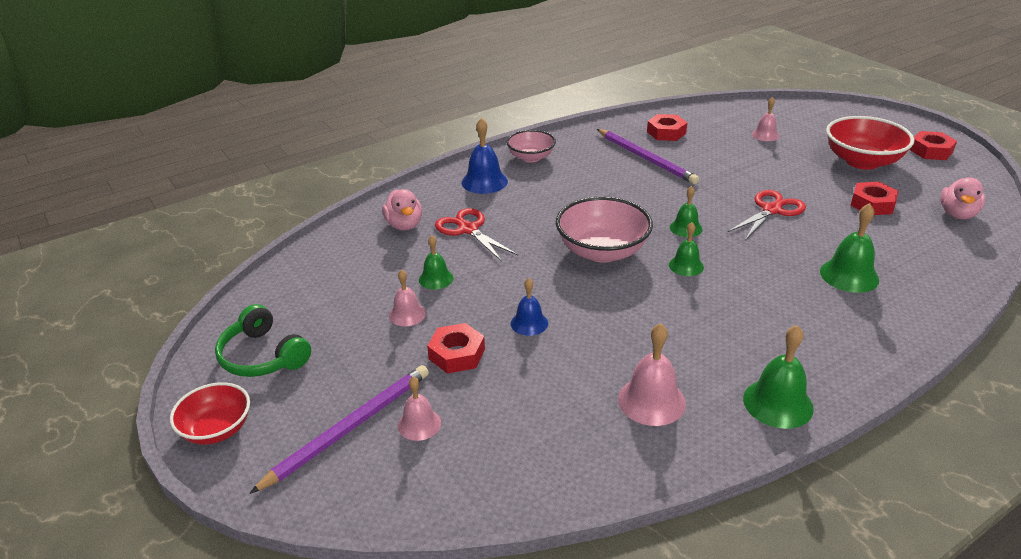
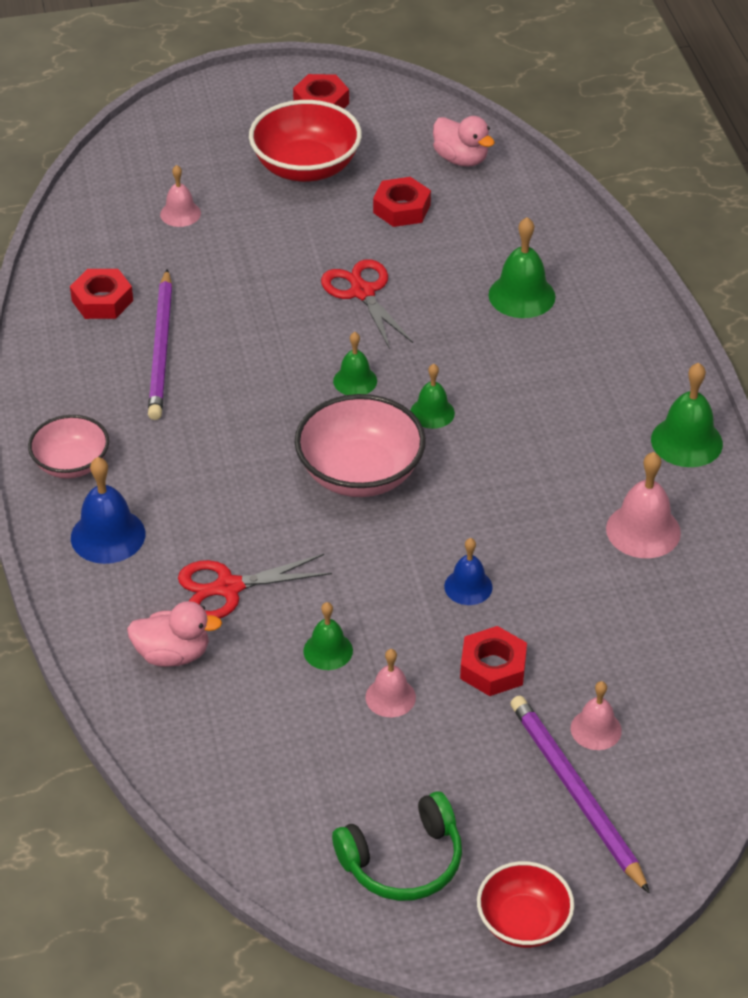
camera: 70 degrees left, 10 degrees up
(646, 158) = (161, 349): purple pencil -> purple pencil turned 105 degrees clockwise

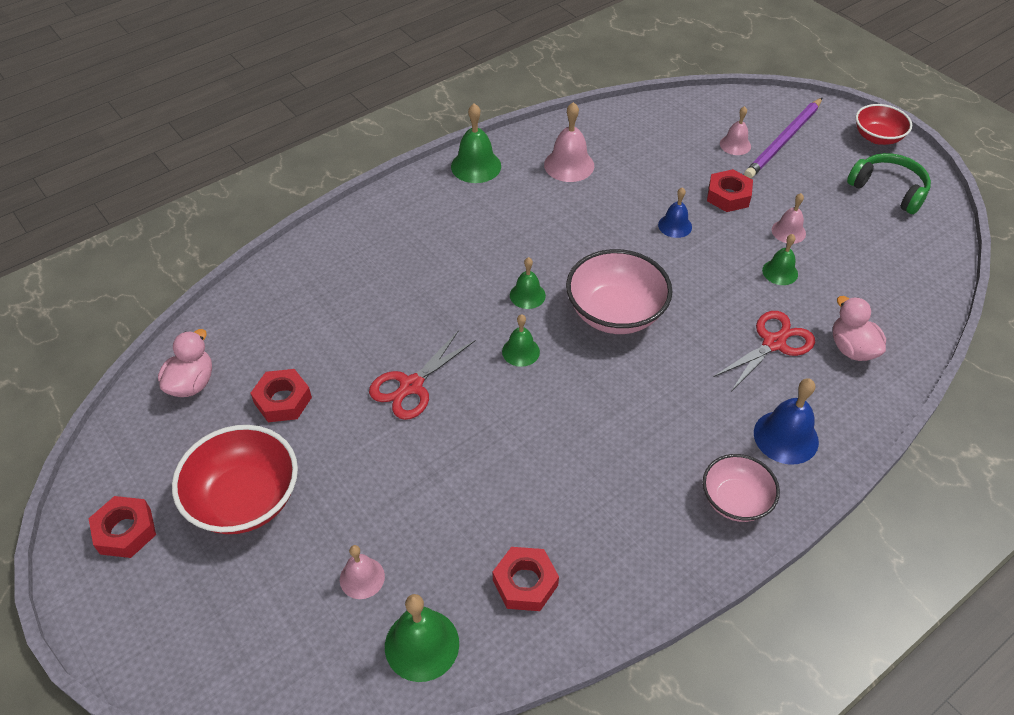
camera: 115 degrees left, 5 degrees up
(161, 349) = (561, 500): purple pencil -> none
(228, 588) = (773, 343): red scissors -> red scissors turned 90 degrees counterclockwise
(521, 295) = (366, 287): green bell -> green bell (422, 644)

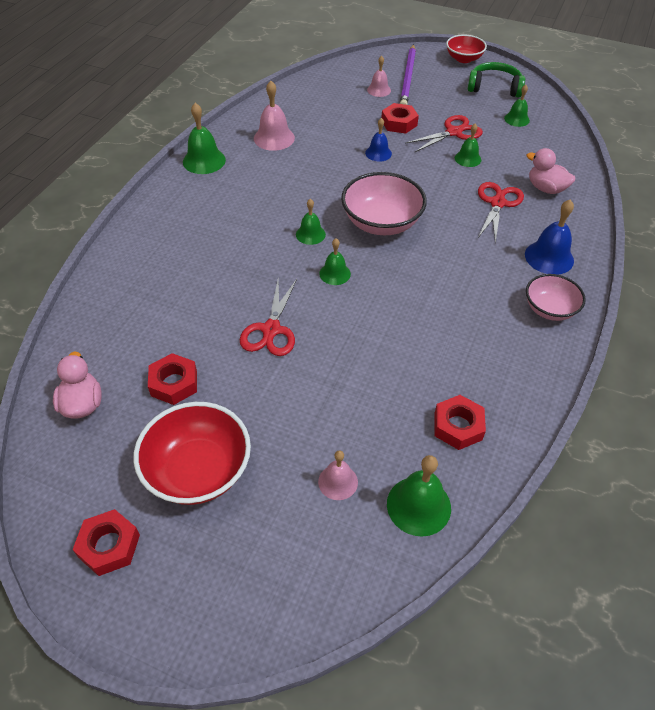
camera: 30 degrees left, 0 degrees up
(788, 231) = (454, 132): pink bell -> red scissors
(885, 243) = (516, 119): none -> green bell

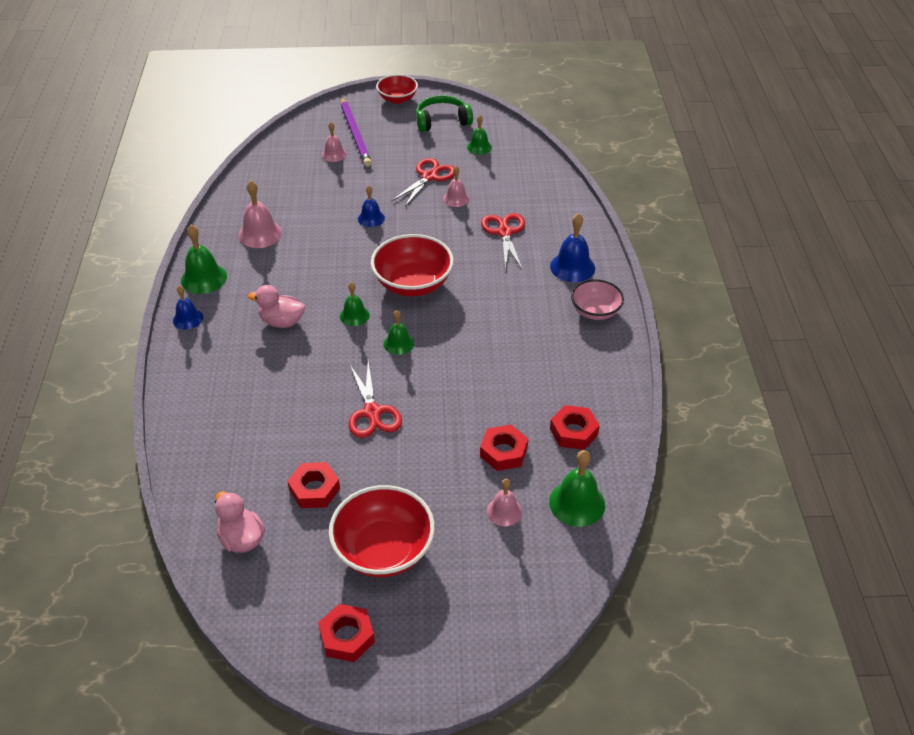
camera: 25 degrees left, 5 degrees down
(169, 190) = (188, 319): none -> blue bell
(381, 223) = (413, 283): pink bowl -> red bowl
(399, 123) = (373, 182): red nut -> red nut (503, 452)
(467, 158) = (456, 198): green bell -> pink bell
(546, 188) = (538, 206): pink duck -> pink duck (282, 322)

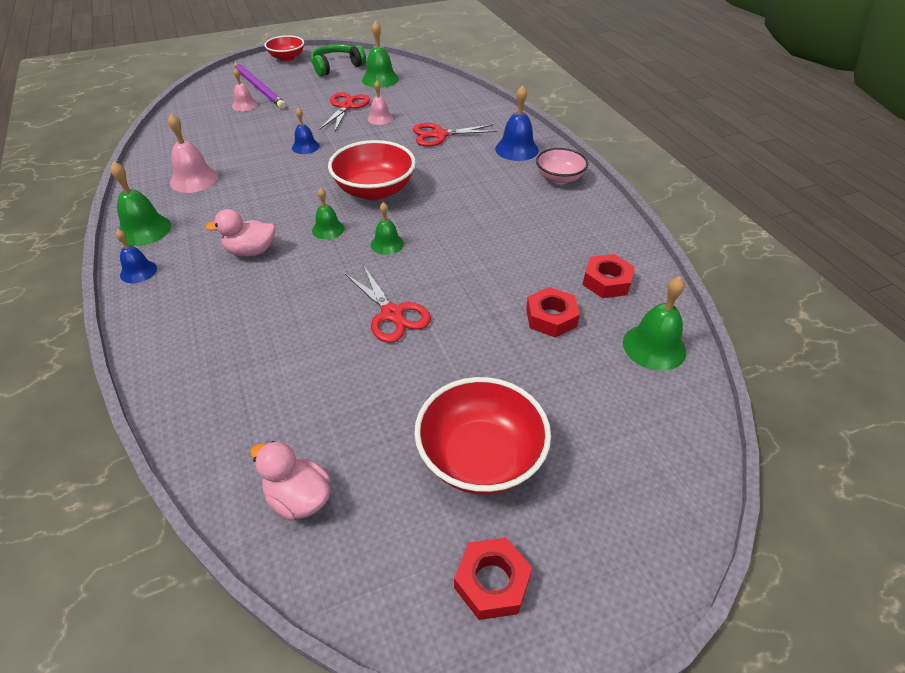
camera: 20 degrees left, 0 degrees up
(314, 489) = (365, 412): red nut -> none
(479, 147) = (380, 79): green bell -> green bell, size x1.58
(504, 232) = (439, 135): red scissors -> red scissors turned 75 degrees counterclockwise
(504, 511) = (587, 375): pink bell -> none

